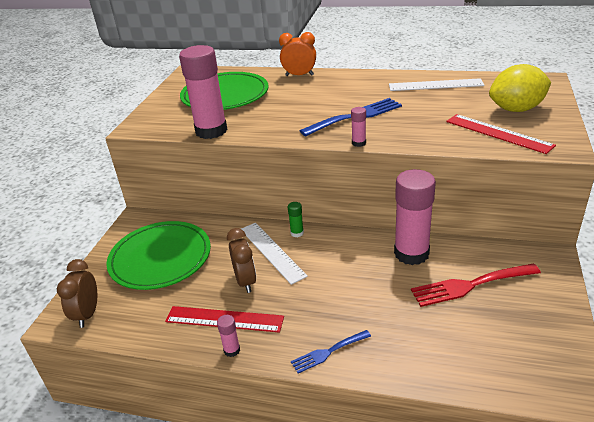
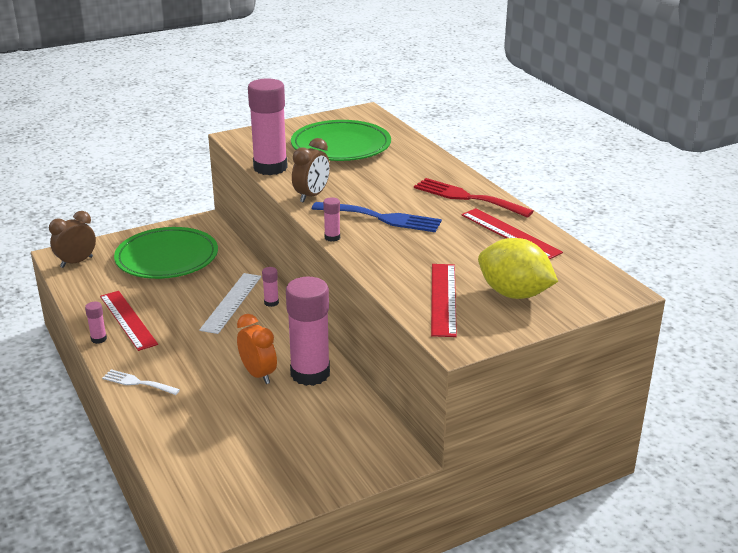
camera: 45 degrees right, 5 degrees down
(245, 281) = (180, 308): brown clock -> brown clock (311, 196)
(297, 233) = (271, 302): green glue stick -> pink glue stick
(299, 75) = (431, 160): orange clock -> orange clock (258, 374)
(328, 352) = (137, 383): blue fork -> white fork
(435, 85) = (510, 233): white ruler -> red ruler
(470, 285) = (298, 423): red fork -> red fork (467, 197)

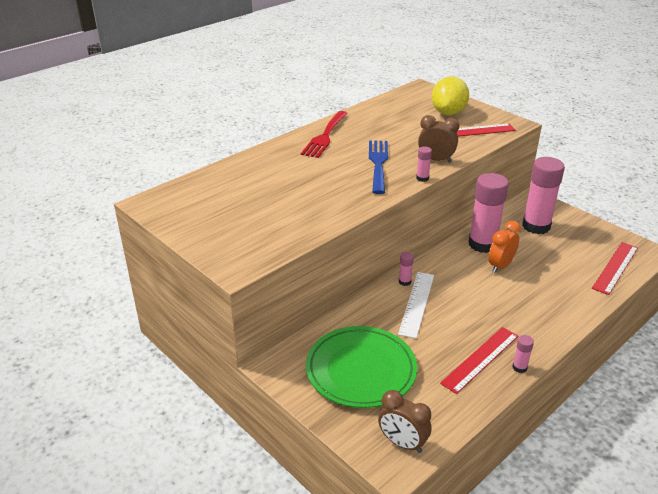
camera: 105 degrees left, 5 degrees up
(137, 383) = (555, 322): white fork -> none
(231, 302) = (417, 303): white ruler -> white ruler turned 75 degrees counterclockwise
(270, 168) = (309, 231): pink glue stick -> pink glue stick (536, 226)
(311, 196) = (357, 199): brown clock -> brown clock (436, 160)
(341, 146) = (242, 202): green plate -> none
(510, 233) = (372, 118): red ruler -> red ruler (615, 267)

